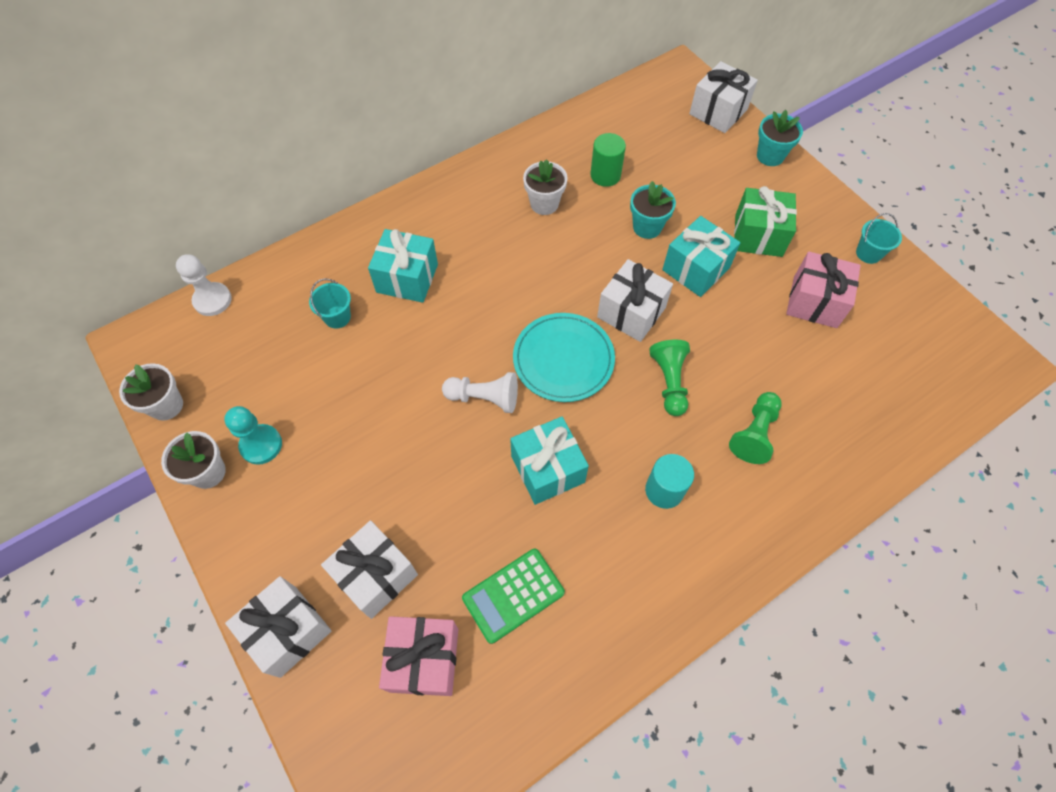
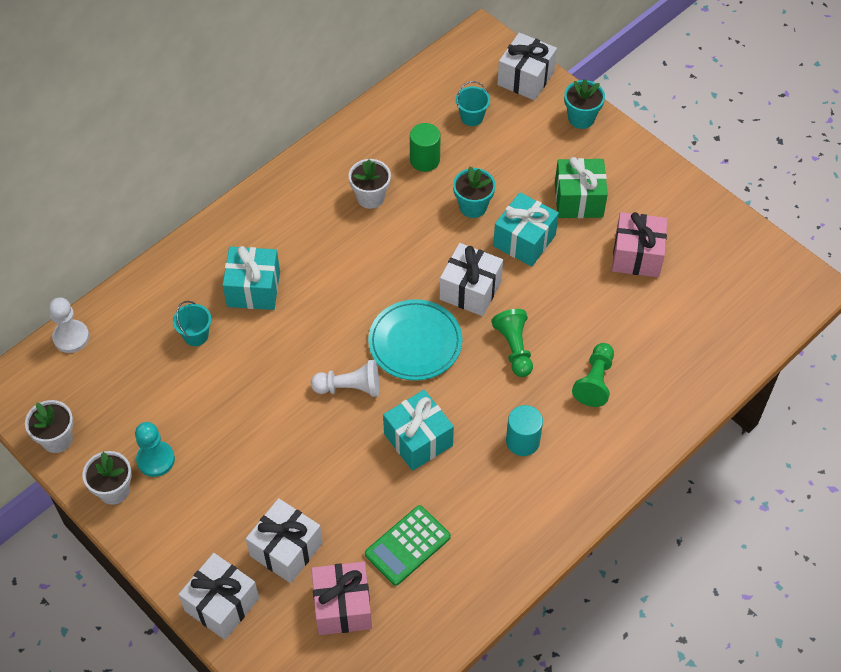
camera: 10 degrees left, 5 degrees down
(868, 253) = (682, 202): turquoise bucket -> turquoise bucket (472, 117)

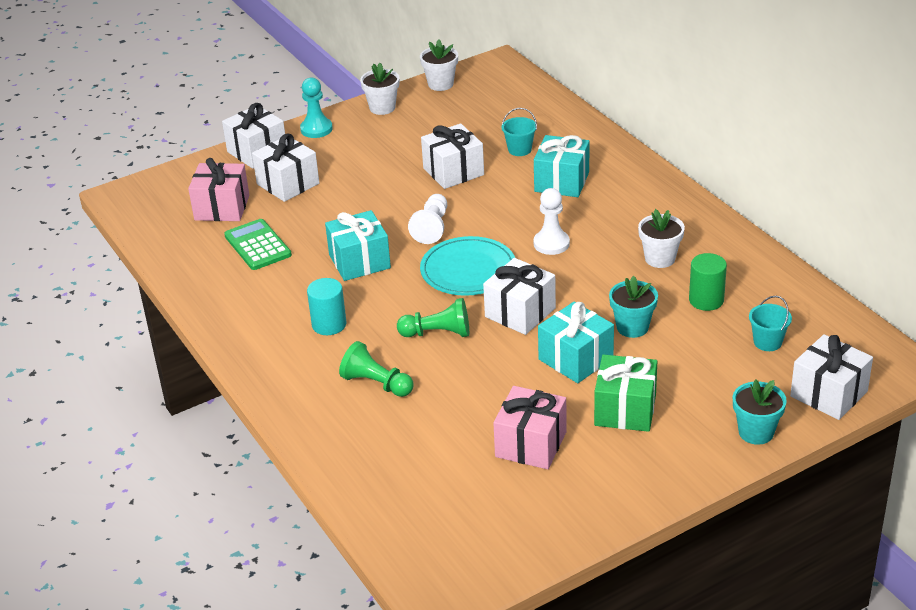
camera: 105 degrees right, 20 degrees down
(71, 337) = (538, 91): white pawn -> white pawn (551, 244)
(155, 459) = (401, 127): turquoise pawn -> turquoise pawn (316, 129)
(244, 389) = (453, 171): none -> white gift

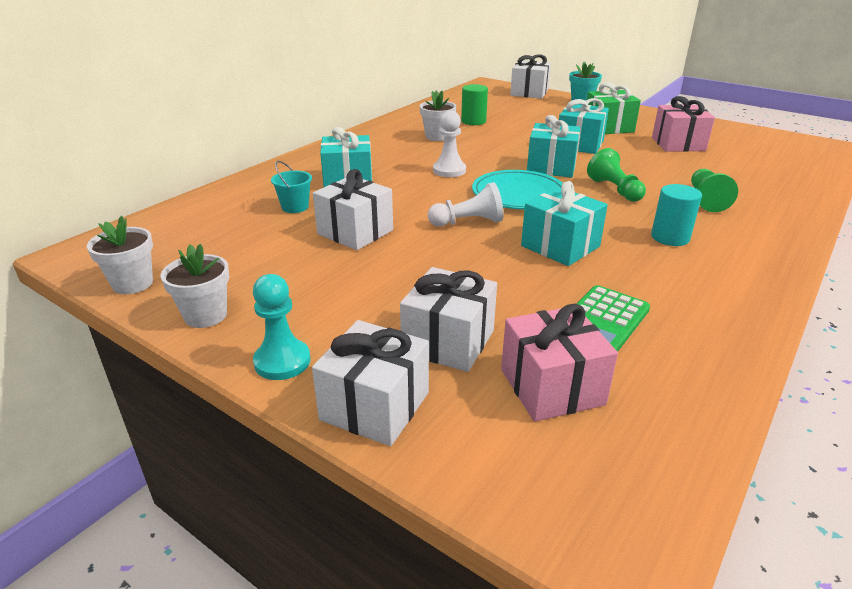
camera: 115 degrees left, 5 degrees down
(520, 312) = (551, 167): white gift -> turquoise gift
(632, 327) = (525, 135): turquoise flower pot -> none
(767, 342) = (499, 106): turquoise bucket -> none

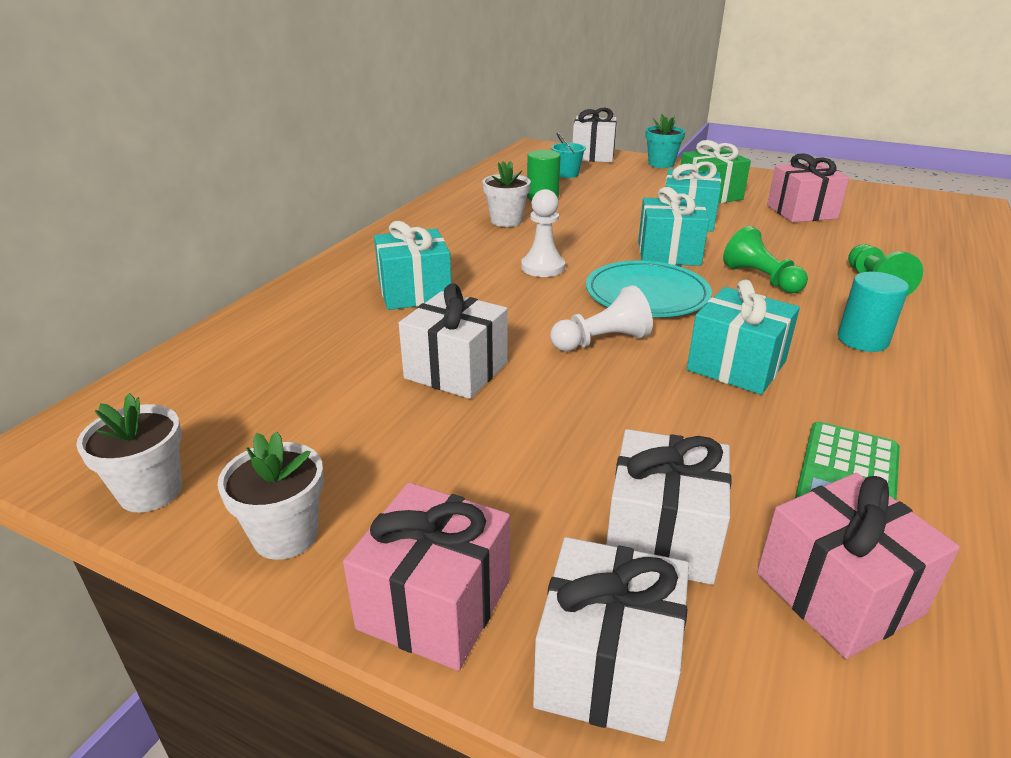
camera: 10 degrees left, 0 degrees up
(282, 361) = (435, 604): turquoise pawn -> pink gift
(295, 207) = (356, 339): turquoise bucket -> turquoise bucket (567, 174)

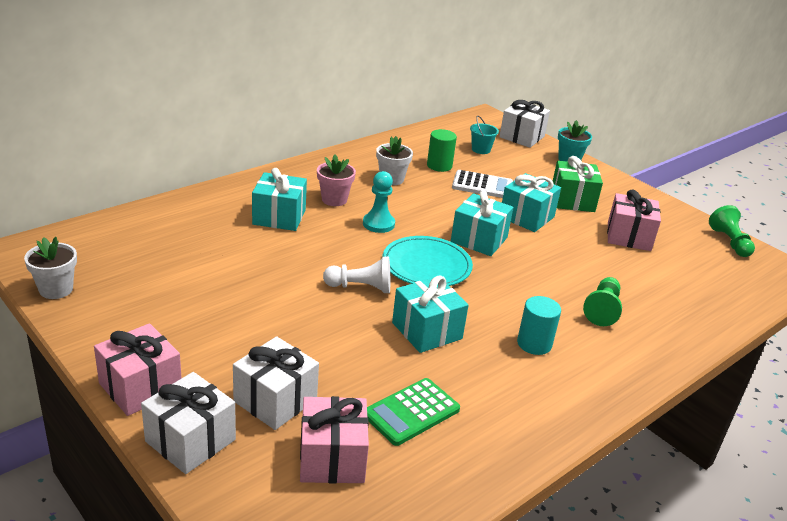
camera: 20 degrees right, 0 degrees up
(285, 535) = (100, 332): white flower pot -> none
(456, 370) = (256, 276): white gift -> none
(463, 256) = (334, 199): none -> pink flower pot
(543, 267) = (378, 224): white pawn -> turquoise pawn
(608, 204) = (482, 185): none -> white calculator
(761, 279) = (521, 279): green pawn -> green pawn (729, 242)

